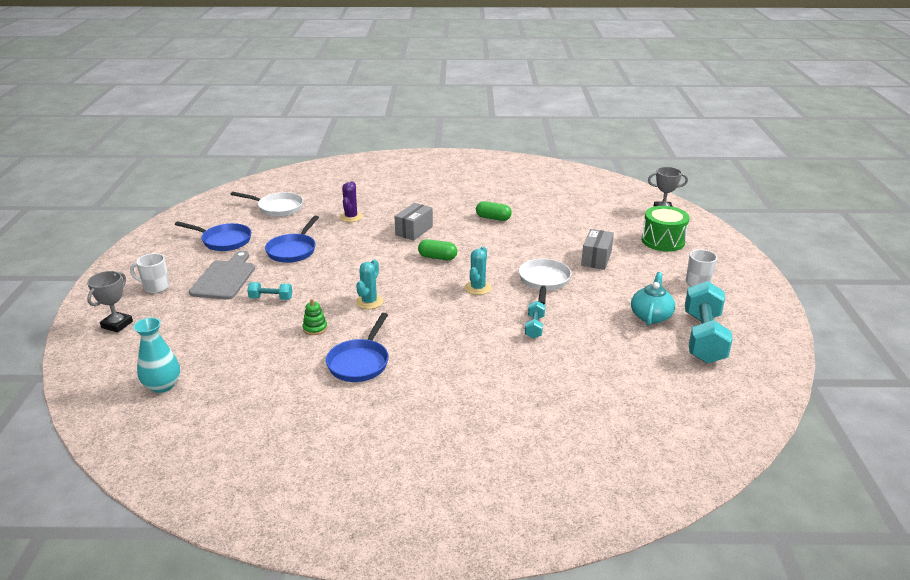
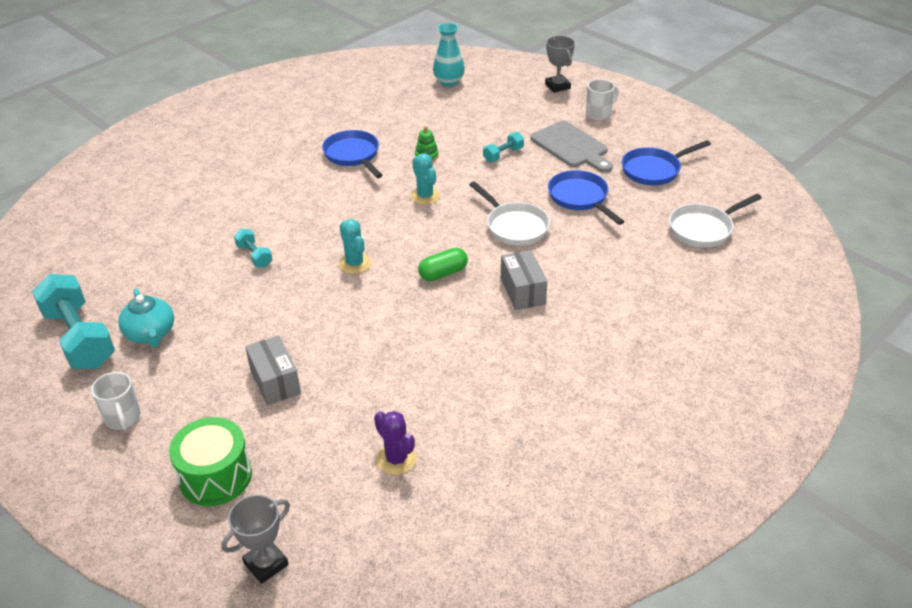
camera: 135 degrees right, 10 degrees up
(351, 217) = (615, 266): purple cactus -> purple cactus (396, 459)
(493, 218) = (472, 371): green capsule -> none
(544, 281) = (300, 311): white pan -> white pan (514, 226)

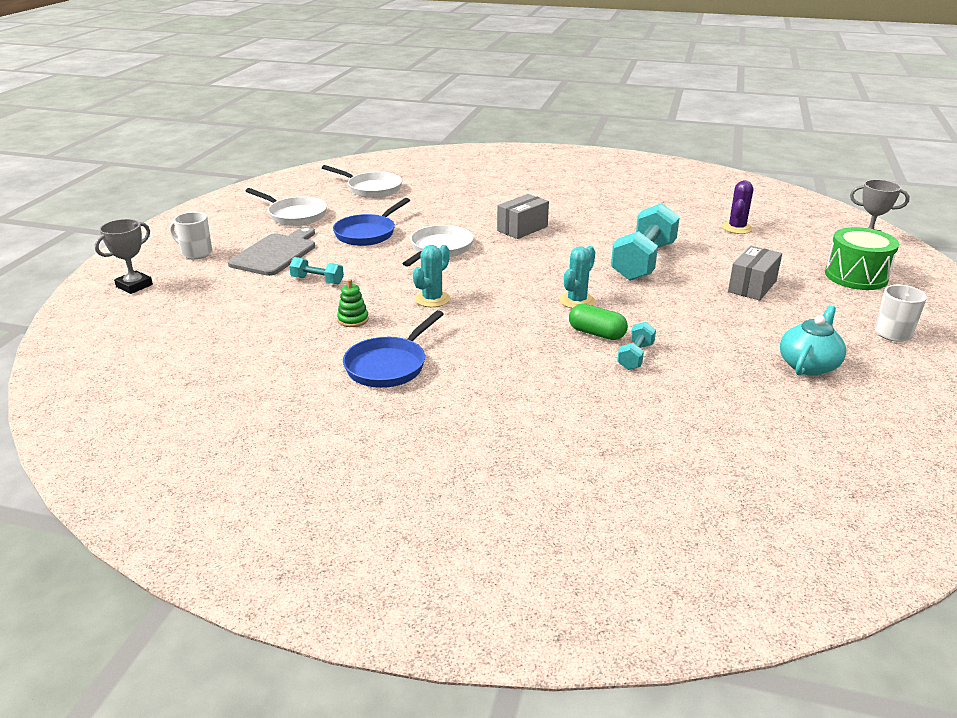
camera: 120 degrees left, 10 degrees down
(79, 338) = (880, 404): turquoise dumbbell -> turquoise dumbbell (643, 261)
(443, 273) = (539, 261): green capsule -> green capsule (596, 333)
(449, 82) = (147, 356): turquoise vase -> none
(654, 170) = (294, 215): blue pan -> white pan

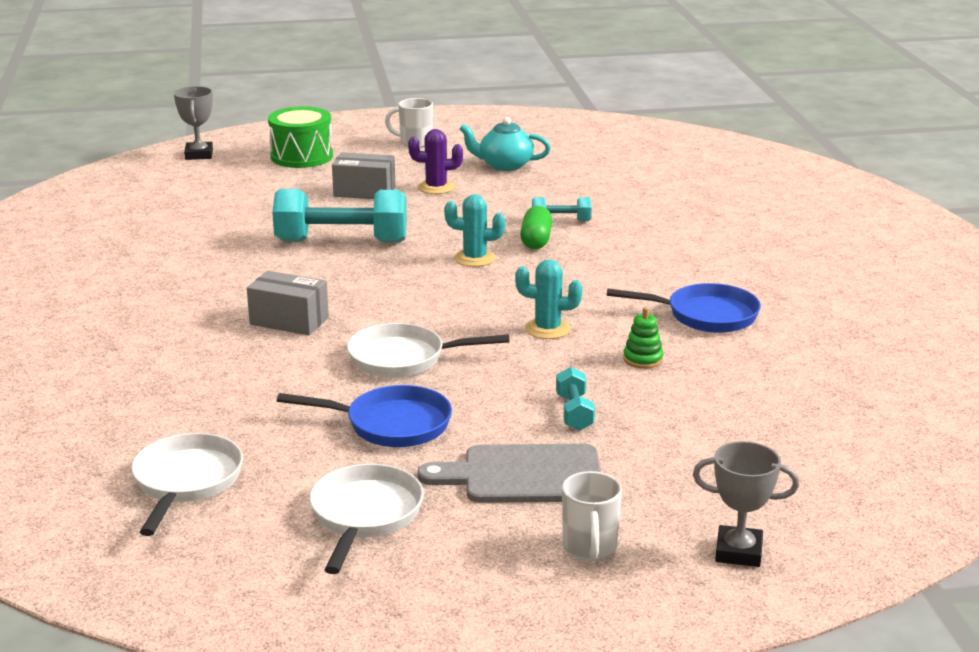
camera: 115 degrees left, 5 degrees down
(737, 228) = (201, 209): purple cactus -> purple cactus (436, 187)

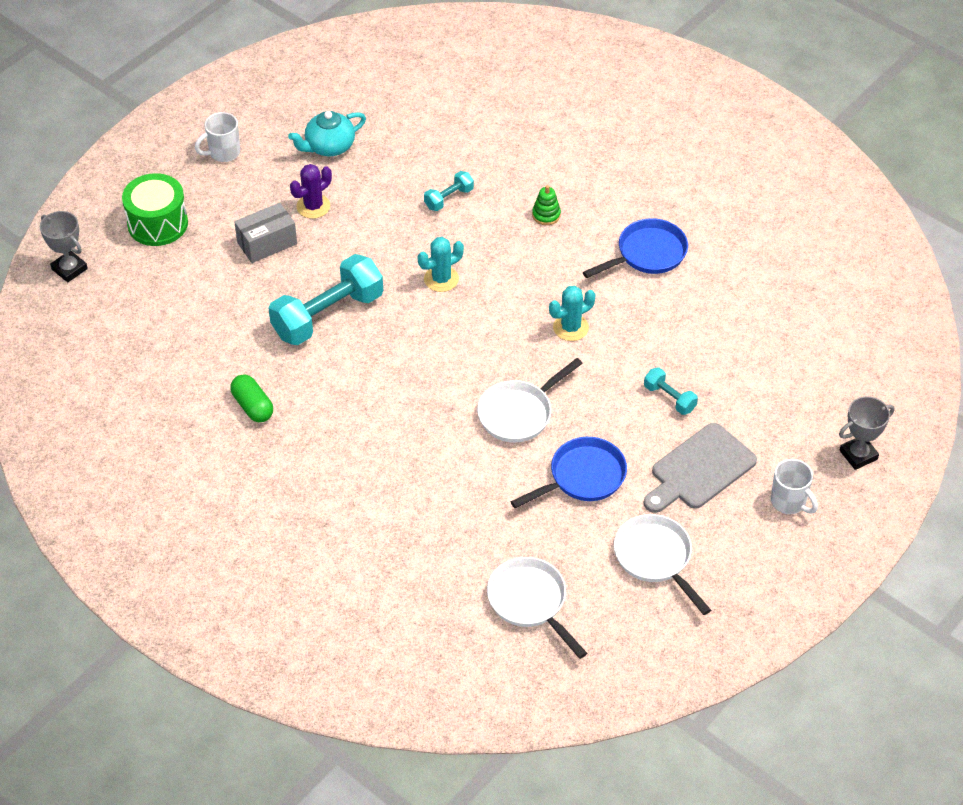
camera: 40 degrees left, 25 degrees up
(289, 321) = (403, 423): grey box -> none
(536, 240) = (458, 233): green capsule -> green capsule (252, 406)
(643, 359) = (656, 322): green stacking toy -> green stacking toy (546, 215)

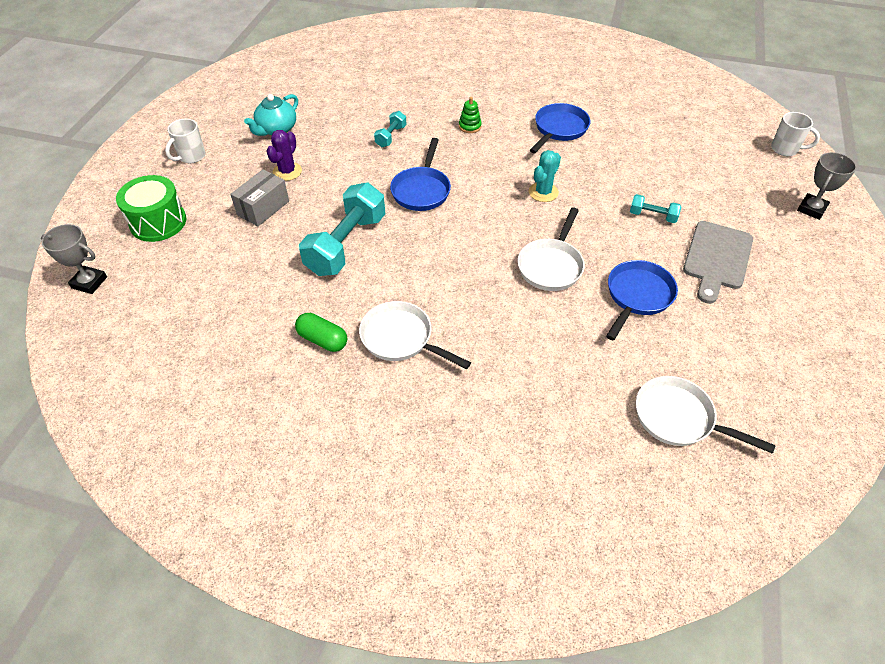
camera: 25 degrees left, 0 degrees up
(441, 279) = (421, 190): turquoise cactus -> blue pan
(655, 558) = (744, 339): white pan -> white pan (401, 338)
(789, 502) = (798, 258): white mug -> white mug (785, 149)

